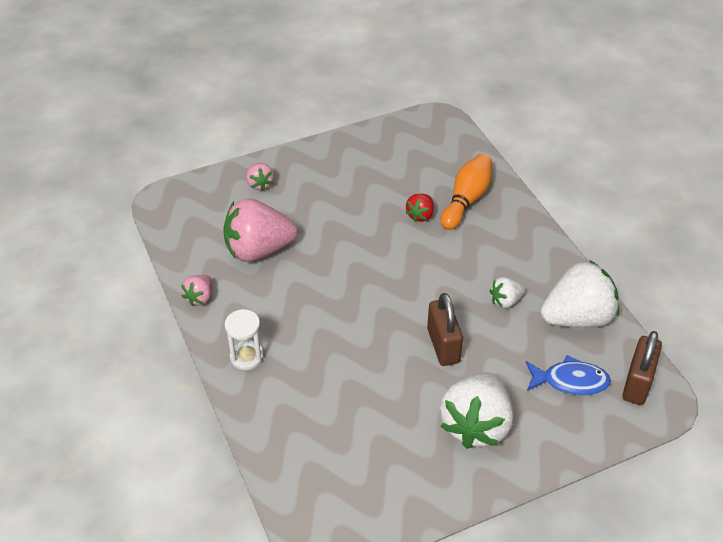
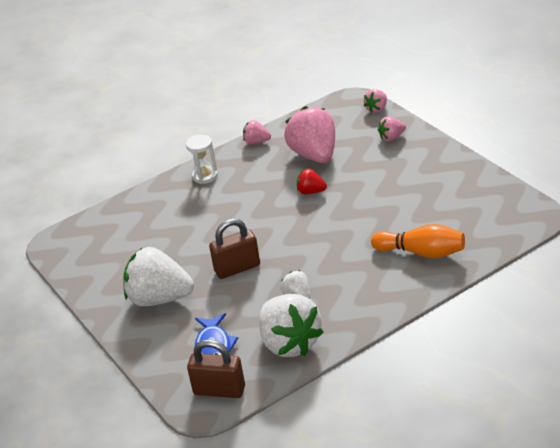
camera: 85 degrees right, 10 degrees down
(196, 185) = (377, 109): none -> pink strawberry
(420, 215) = (389, 229): red strawberry -> red strawberry (311, 192)

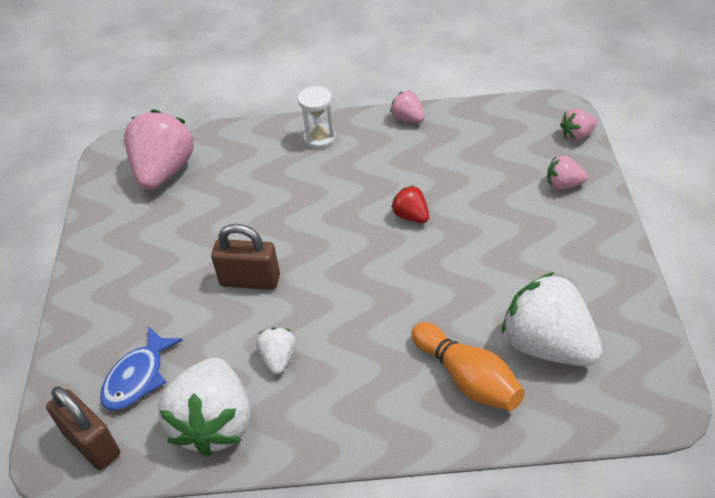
camera: 30 degrees right, 10 degrees up
(159, 299) = (144, 277): white strawberry -> white strawberry (547, 345)
(314, 155) = (455, 167): pink strawberry -> pink strawberry (164, 171)

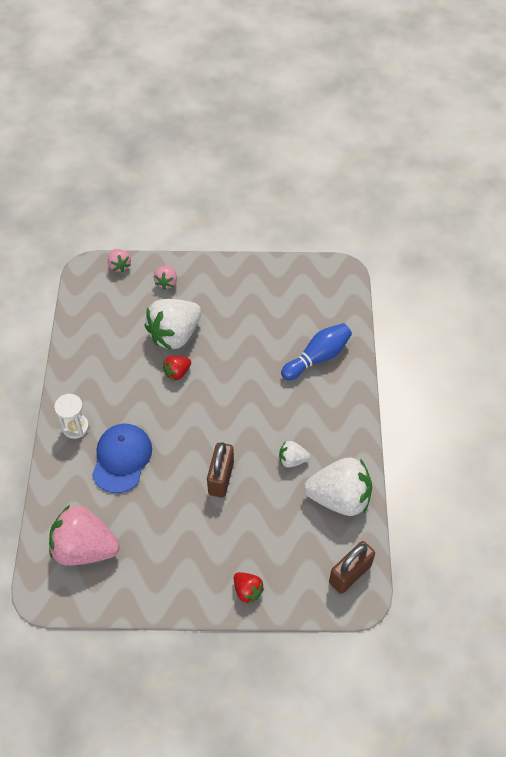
camera: 90 degrees left, 10 degrees up
(88, 325) = (247, 590): none -> red strawberry
(138, 377) = (299, 549): blue fish -> none
(278, 183) = (122, 458): none -> blue cap
(408, 118) = (69, 364): pink strawberry -> none
(467, 378) = (317, 357): orange bowling pin -> blue bowling pin
(547, 345) = (298, 315): white strawberry -> white strawberry (175, 335)

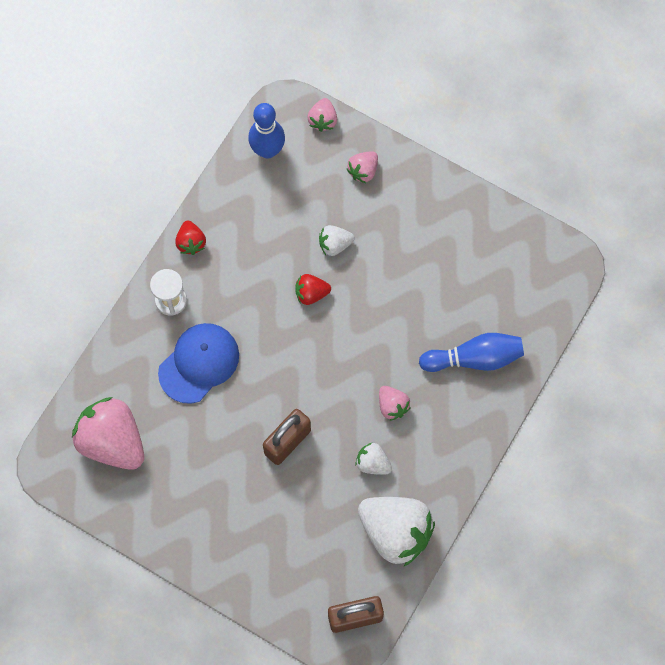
camera: 30 degrees right, 15 degrees up
(91, 300) = (267, 150): none -> blue bowling pin
(175, 335) = (334, 244): white strawberry -> white strawberry, size x0.48
(247, 590) = (244, 575): red strawberry -> red strawberry (191, 242)
(281, 415) = (392, 406): none -> pink strawberry

